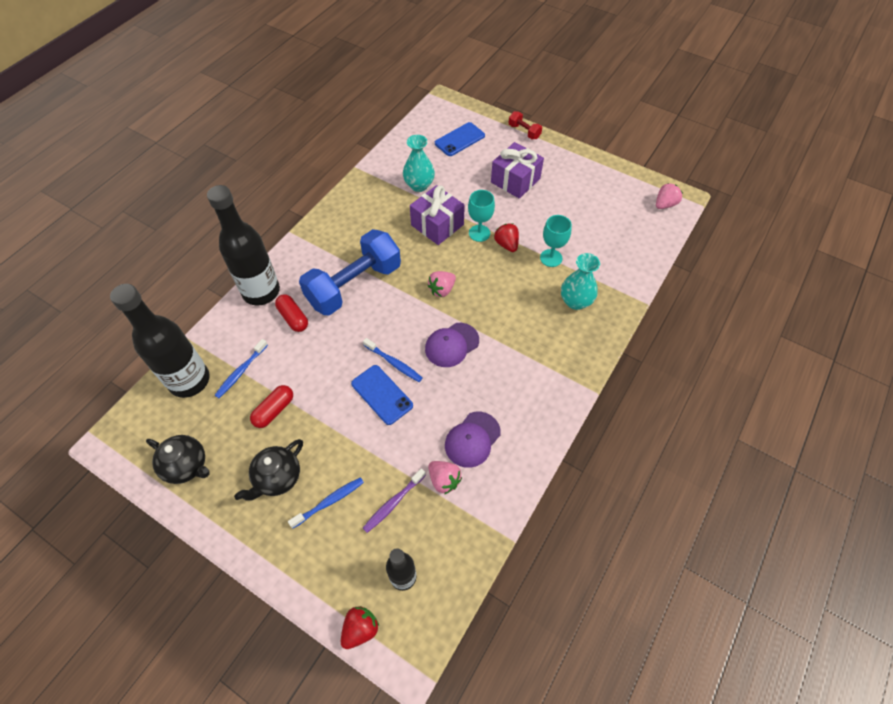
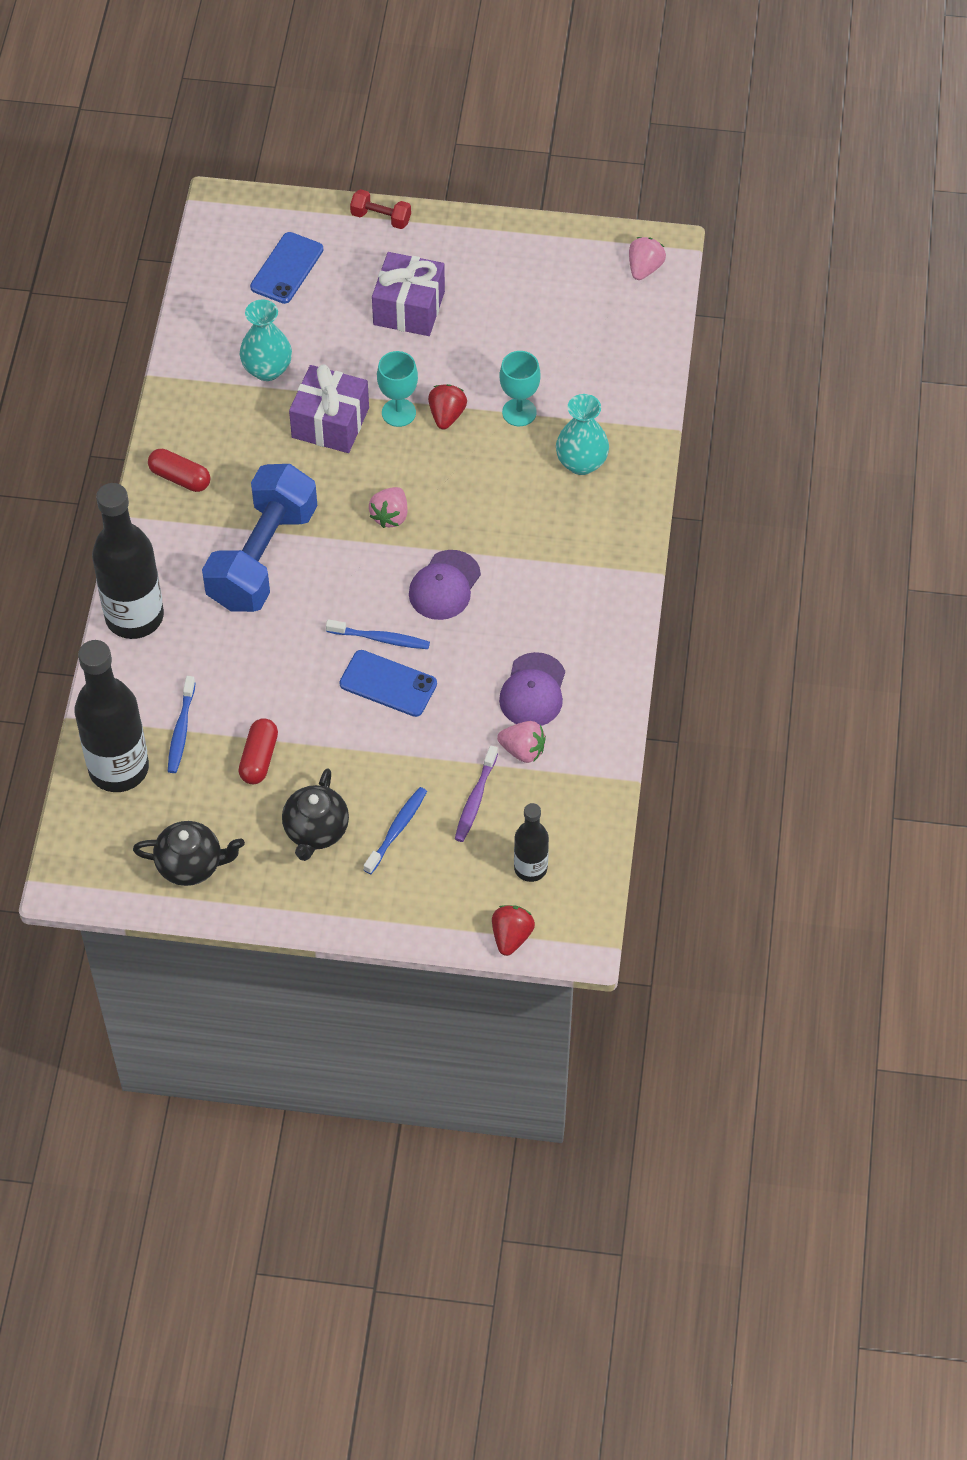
camera: 25 degrees left, 0 degrees up
(293, 318) = (205, 634): red capsule -> red capsule (180, 478)
(506, 244) = (446, 415): red strawberry -> red strawberry turned 60 degrees clockwise

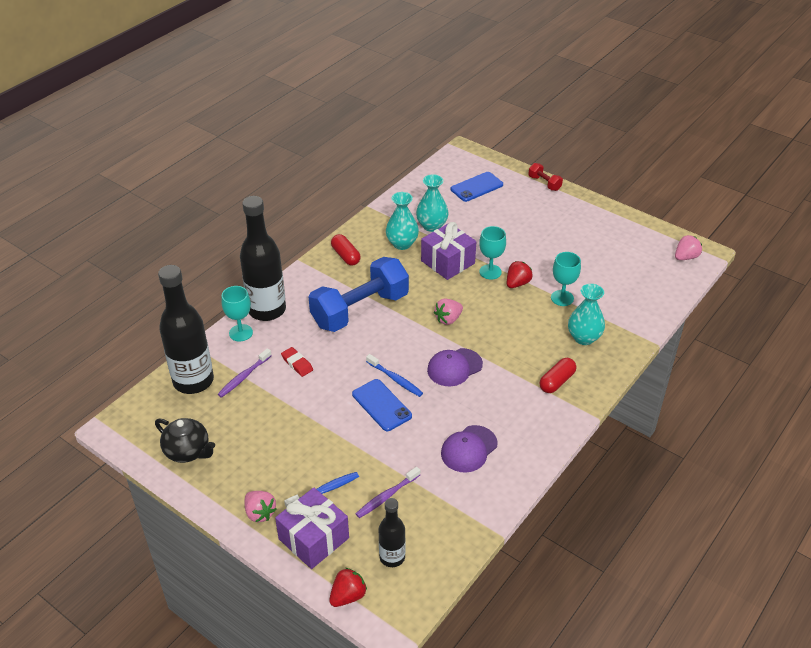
camera: 30 degrees right, 15 degrees down
(125, 668) = (241, 333): none -> turquoise goblet
(181, 730) = (244, 377): blue toothbrush -> purple toothbrush
(237, 678) = (297, 364): none -> red eraser
(245, 420) = (402, 244): none -> turquoise vase
(259, 758) = (274, 411): red capsule -> red capsule (556, 381)
(316, 831) = (275, 468): black teapot -> none
(409, 308) = (531, 227): purple gift -> purple gift (313, 538)
(523, 750) = (438, 481): pink strawberry -> pink strawberry (260, 513)

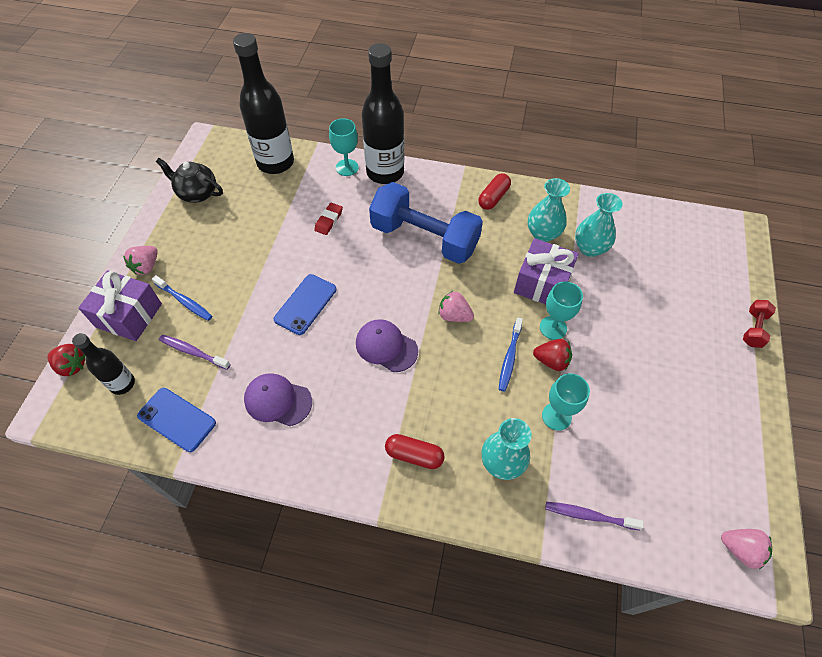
camera: 65 degrees right, 15 degrees up
(188, 451) = (197, 193): black teapot -> black teapot turned 105 degrees clockwise
(244, 377) = (295, 192): purple toothbrush -> purple toothbrush (589, 516)
(395, 379) = (345, 302): blue toothbrush -> blue toothbrush (509, 358)
(476, 187) = (688, 264): blue phone -> blue phone (177, 419)

